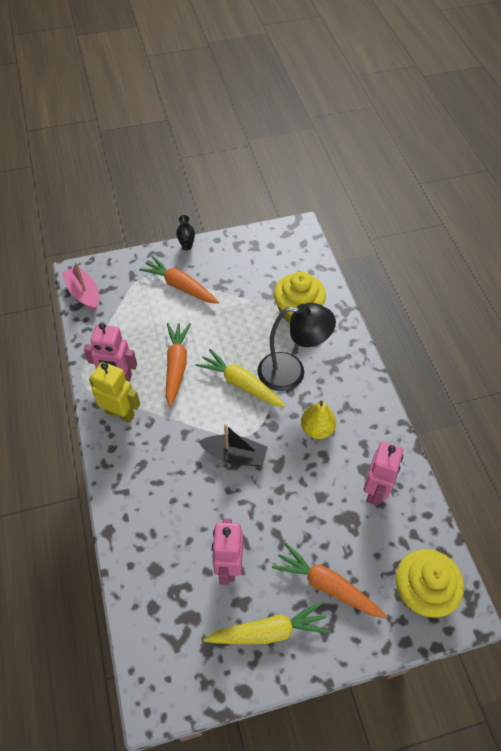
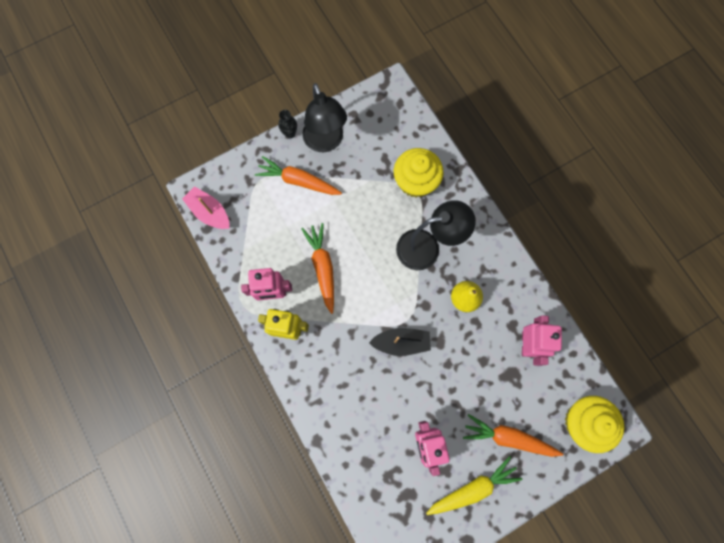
camera: 15 degrees left, 20 degrees up
(219, 260) = (325, 142): none -> black lamp
(241, 384) = (386, 271): yellow carrot -> none

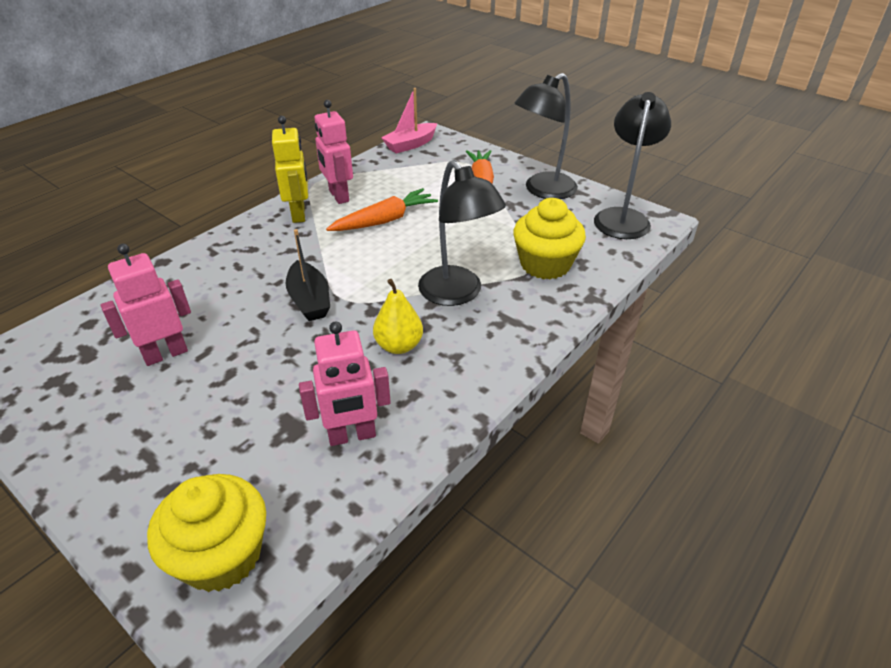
camera: 70 degrees right, 35 degrees down
(210, 212) = (410, 144): pink boat -> pink boat turned 150 degrees counterclockwise
(290, 133) = (533, 168): black vase -> none
(381, 107) = (622, 217): none -> black lamp
(472, 488) = (93, 421): yellow carrot -> none
(508, 437) = (181, 447): orange carrot -> none

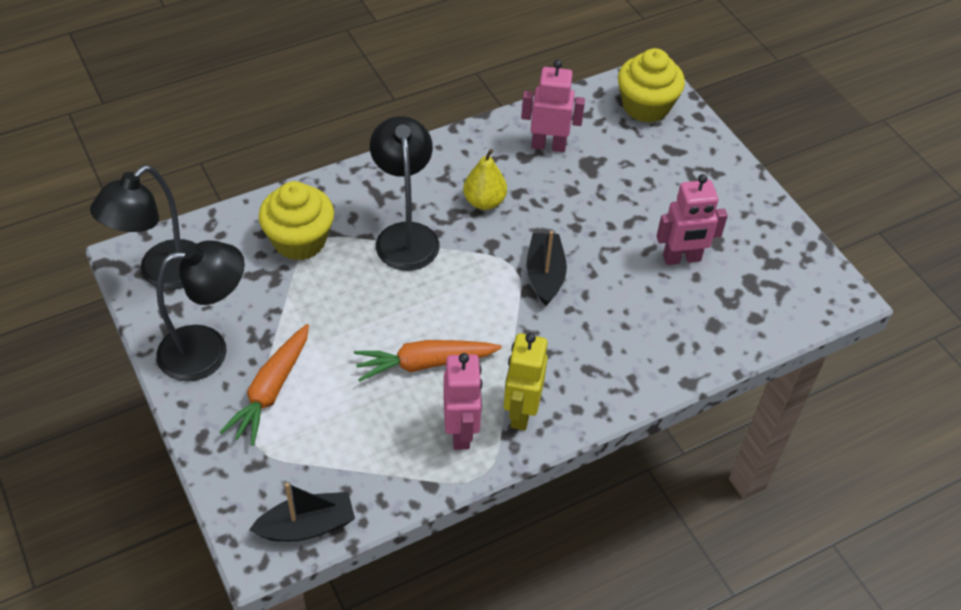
camera: 160 degrees left, 10 degrees up
(410, 144) = (307, 526): pink boat -> black boat

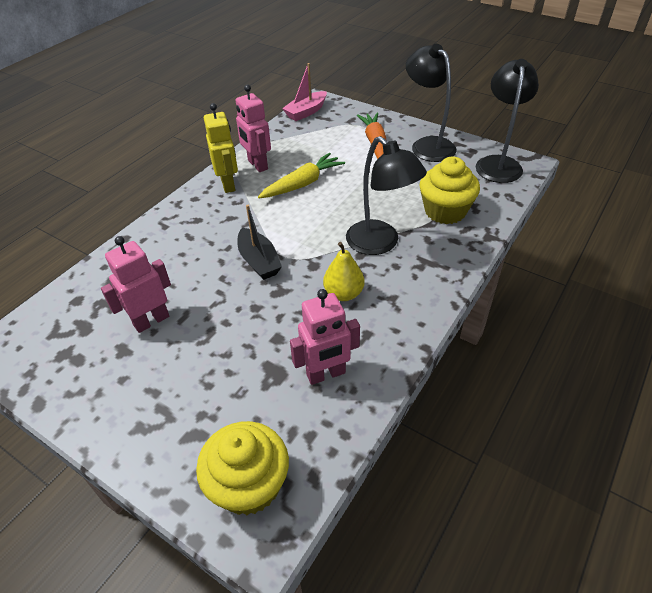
camera: 155 degrees right, 5 degrees down
(208, 350) = (427, 145): black lamp -> black lamp turned 105 degrees clockwise
(307, 526) = (306, 112): black boat -> pink boat
(425, 363) = (302, 184): orange carrot -> yellow carrot

